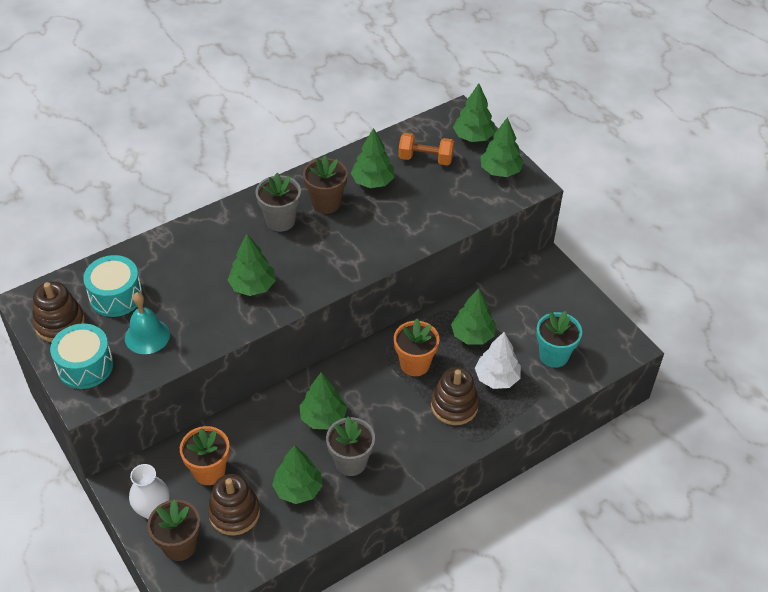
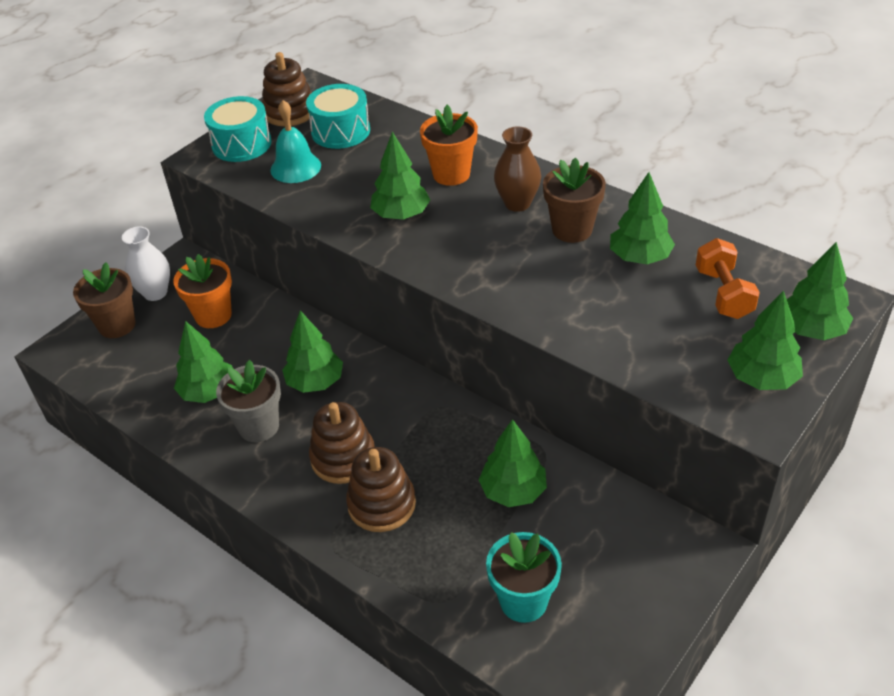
camera: 75 degrees right, 5 degrees down
(234, 513) = (165, 351): brown stacking toy -> brown stacking toy (343, 458)
(280, 221) = (517, 203): grey flower pot -> brown vase
(415, 364) = (433, 443): orange flower pot -> orange flower pot (451, 174)
(497, 378) = (449, 540): white tree -> none

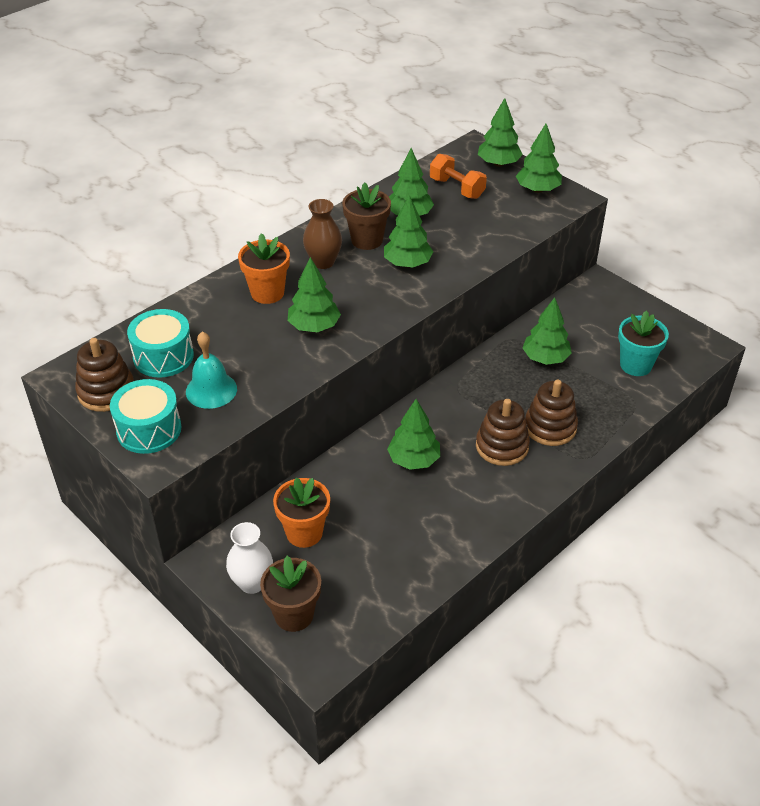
camera: 85 degrees left, 0 degrees up
(208, 392) = (409, 535): green tree -> green tree (407, 263)
(259, 426) = (458, 499): grey flower pot -> none
(723, 293) = (457, 188): orange dumbbell -> orange dumbbell turned 45 degrees clockwise

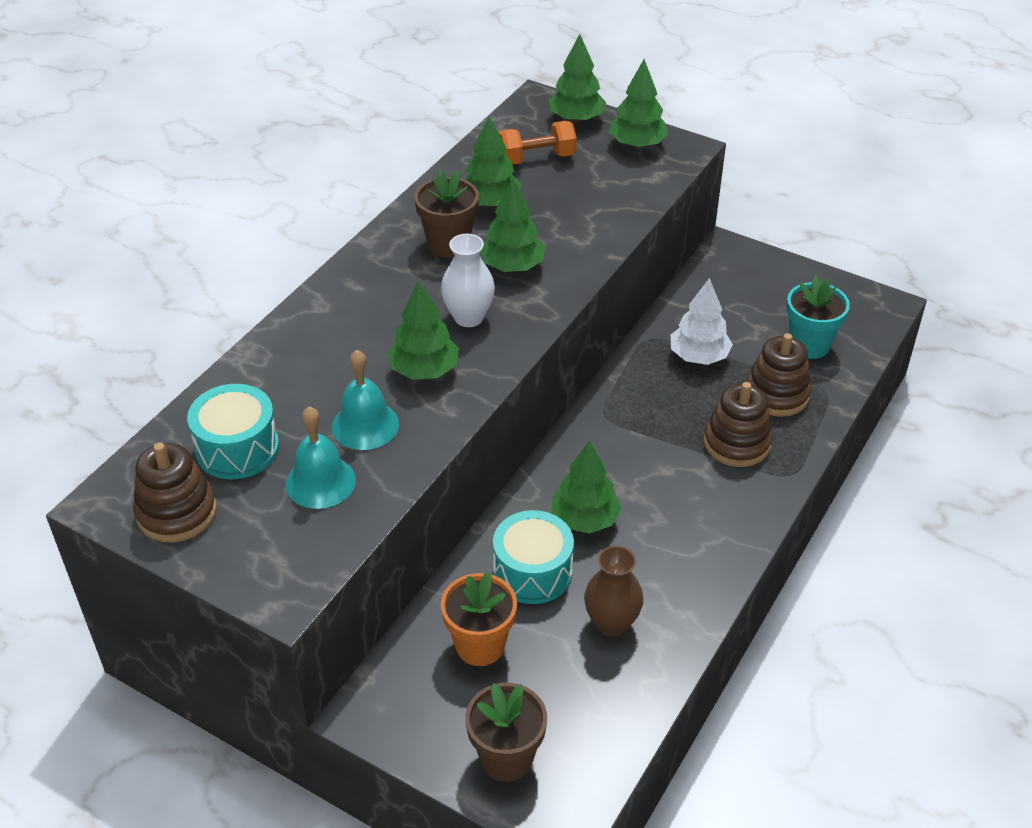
camera: 15 degrees left, 0 degrees up
(149, 429) = (256, 553): turquoise drum -> turquoise drum (532, 572)
(252, 583) = (436, 728): white vase -> white vase (468, 317)
(257, 357) = (365, 425): none -> turquoise bell
(267, 293) = (345, 337): orange flower pot -> none
(323, 262) = (403, 283): brown vase -> brown vase (611, 623)
(457, 188) = (536, 158): orange dumbbell -> orange dumbbell turned 45 degrees counterclockwise
(502, 446) = (687, 479): brown stacking toy -> brown stacking toy (776, 394)
(545, 358) = (699, 357): green tree -> white tree

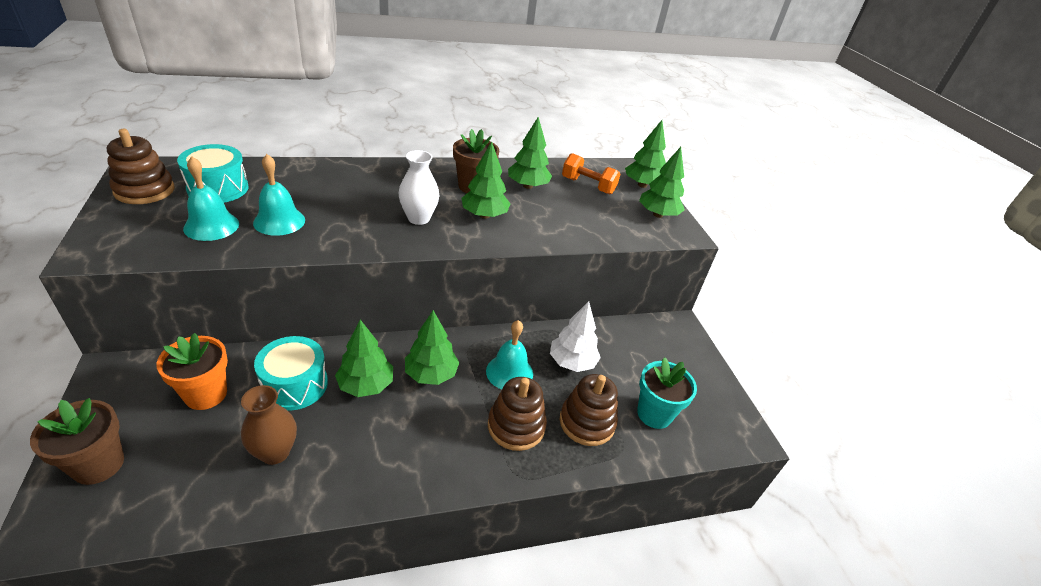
camera: 40 degrees right, 5 degrees down
(424, 370) = (352, 222): green tree -> green tree (431, 374)
(668, 407) = (509, 372): none -> turquoise bell

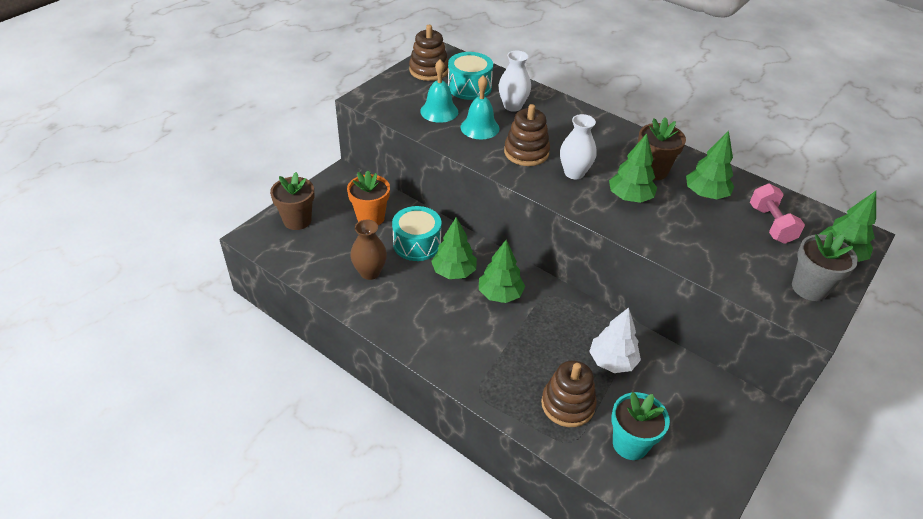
camera: 55 degrees right, 5 degrees up
(288, 187) = (512, 106): none -> white vase
(509, 372) = (554, 332): turquoise bell -> none
(516, 426) = (514, 366): brown stacking toy -> brown stacking toy (526, 152)
(588, 186) = (771, 224): orange dumbbell -> pink dumbbell
(658, 215) = (809, 288): green tree -> grey flower pot

